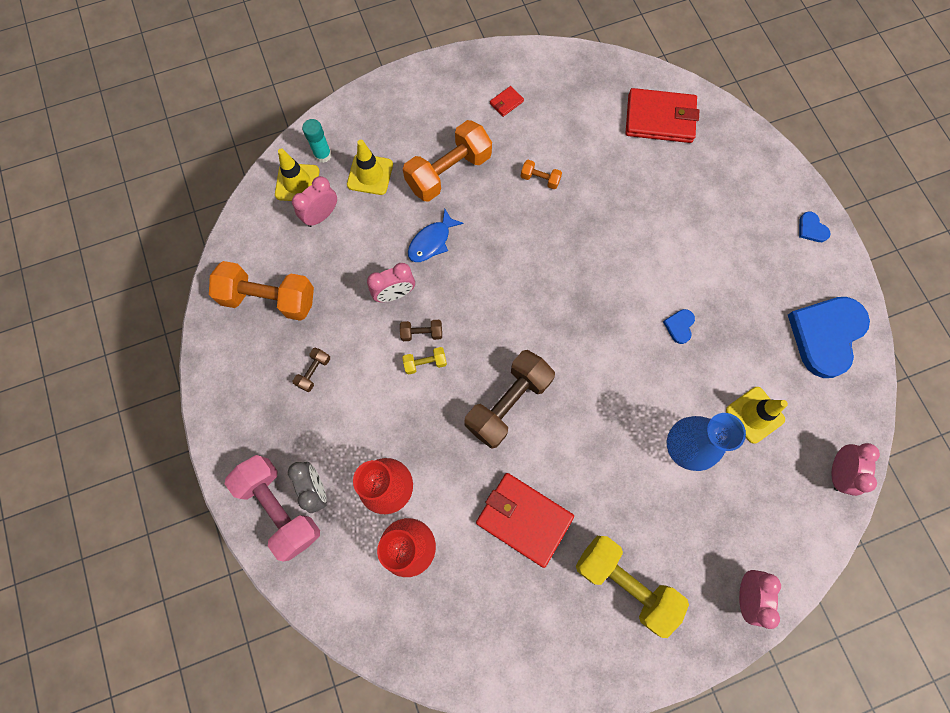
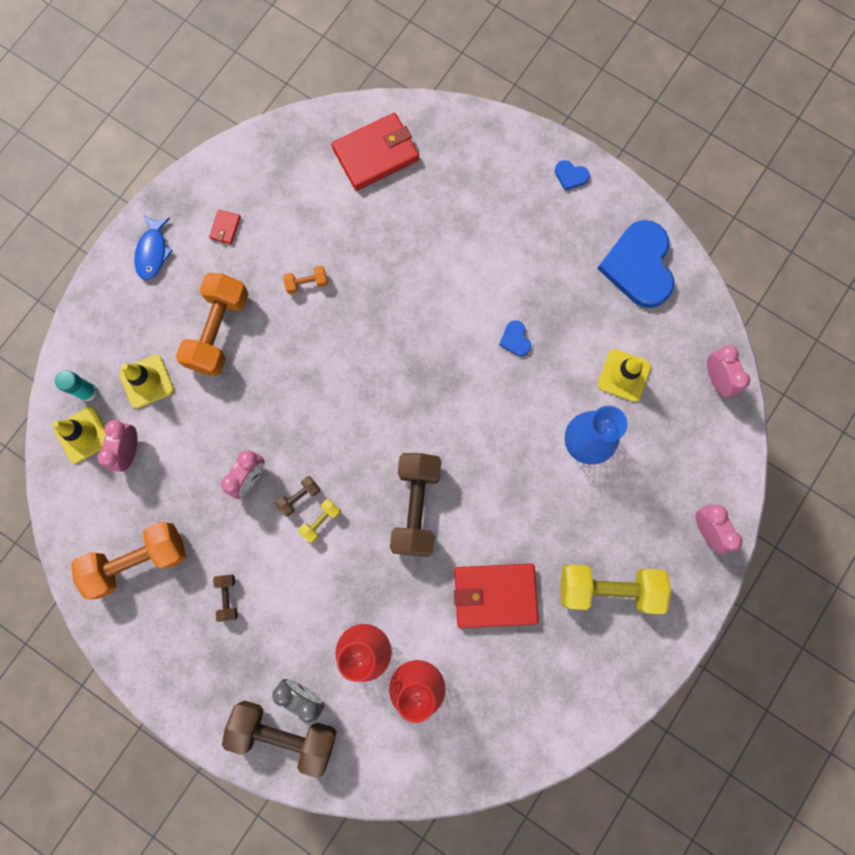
camera: 35 degrees left, 5 degrees up
(280, 508) = (284, 733): pink dumbbell -> brown dumbbell
(431, 241) = (249, 407): blue fish -> blue fish (153, 252)

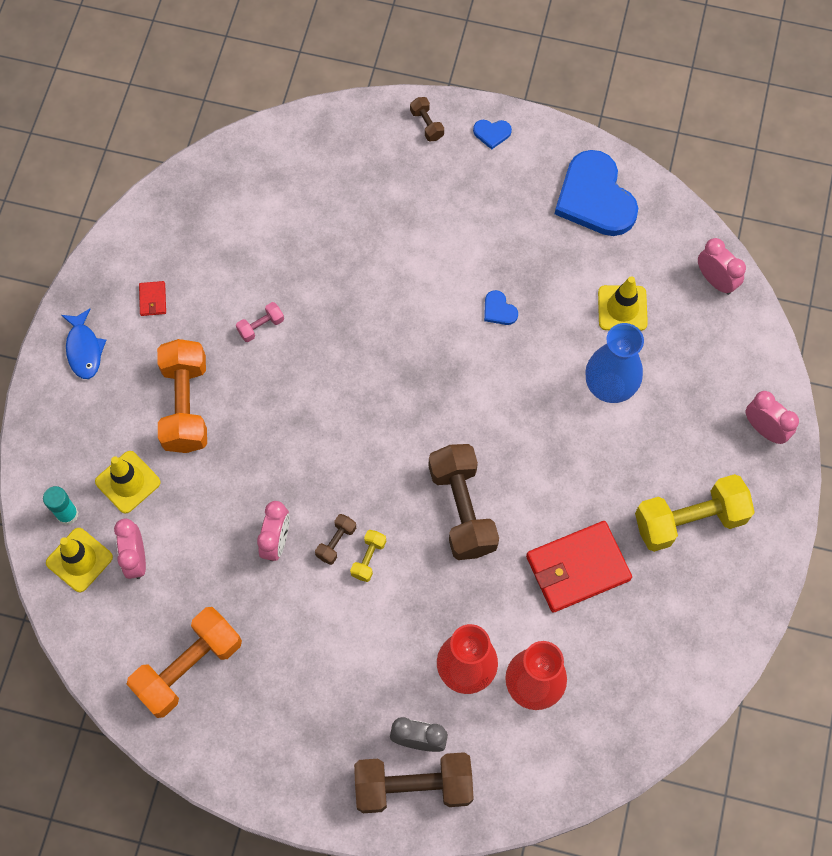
camera: 20 degrees left, 10 degrees down
(228, 597) = (300, 670): brown dumbbell -> brown dumbbell (427, 124)
(307, 283) = (261, 326): orange dumbbell -> pink dumbbell
(376, 154) = (283, 176): red wallet -> none

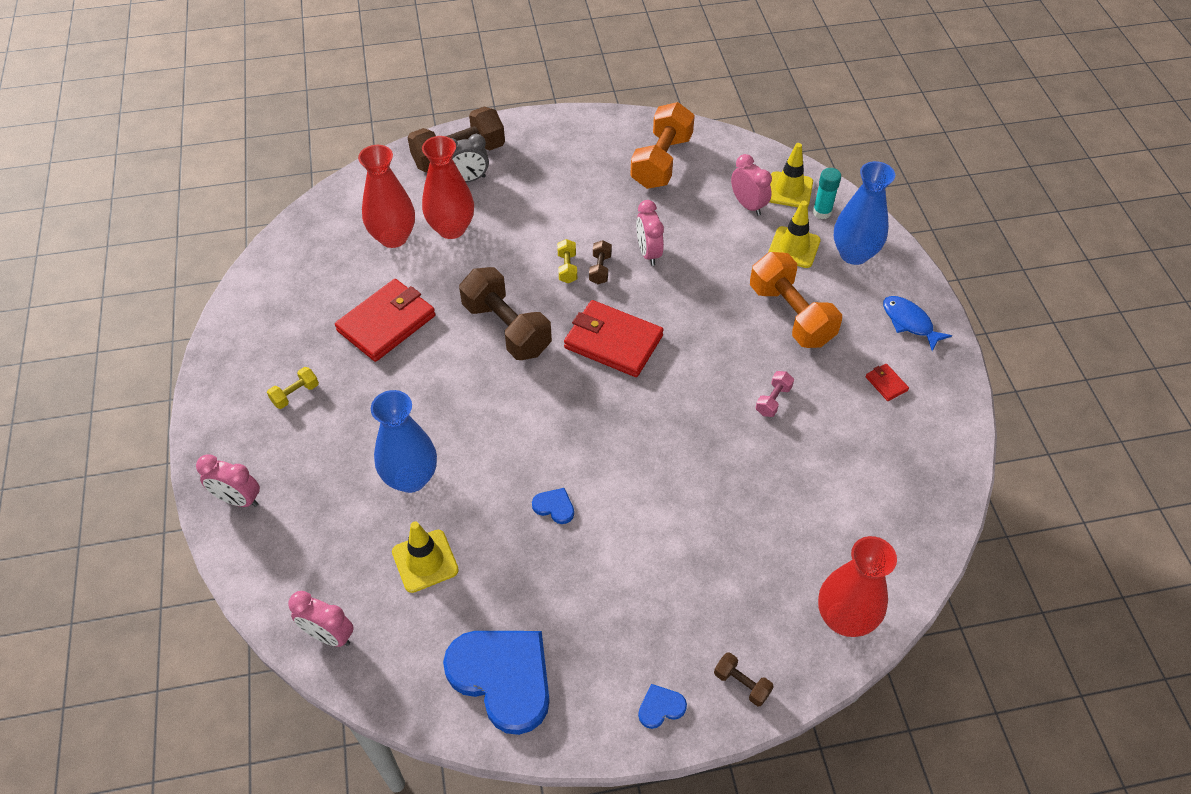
camera: 155 degrees right, 15 degrees down
(75, 447) = (854, 254): none -> blue vase
(325, 135) = (844, 618): none -> red vase
(368, 449) = (613, 342): none -> red wallet
(689, 520) = (295, 394): yellow dumbbell -> yellow dumbbell, size x0.45

